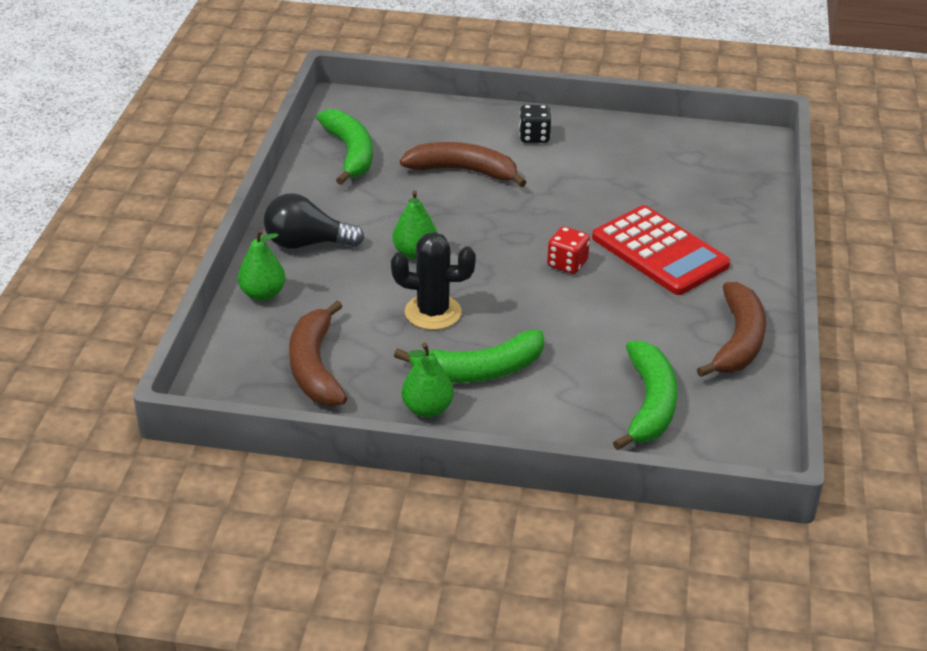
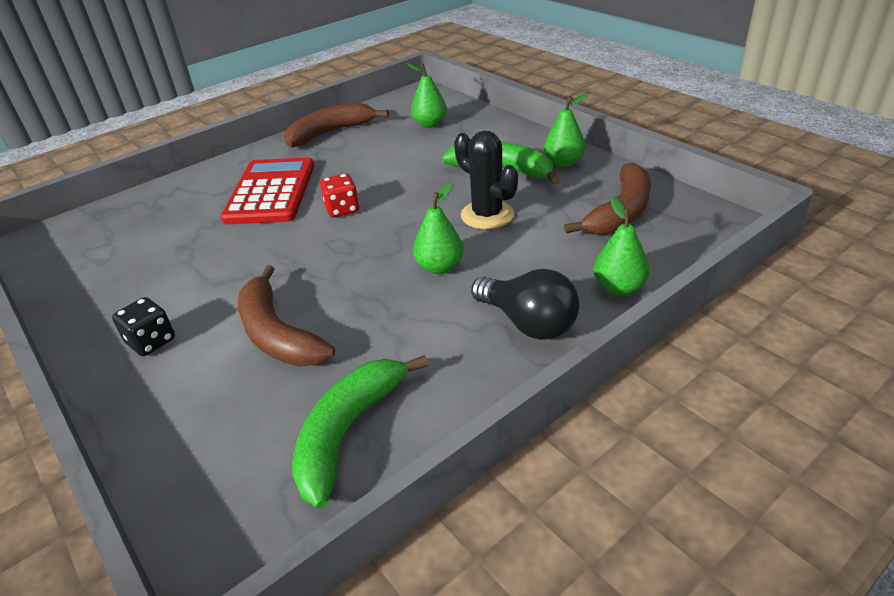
camera: 135 degrees left, 0 degrees up
(649, 404) = (430, 124): green banana -> green pear

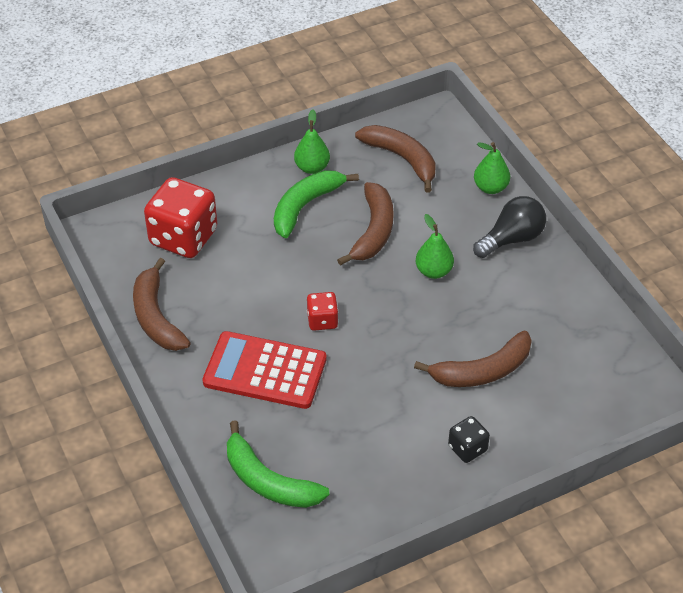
camera: 80 degrees left, 10 degrees up
(348, 431) = (584, 339): green banana -> green banana (268, 481)
(430, 124) = (183, 237): green pear -> red dice
(487, 215) = (373, 231): black cactus -> brown banana

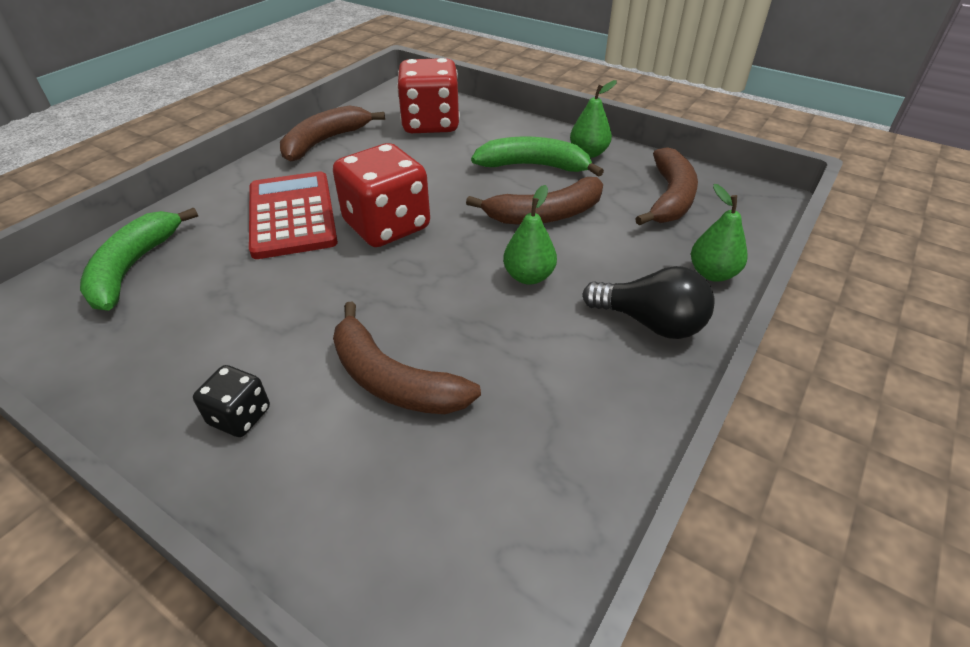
camera: 60 degrees right, 5 degrees down
(322, 320) = (387, 226): red dice -> red dice, size x2.01

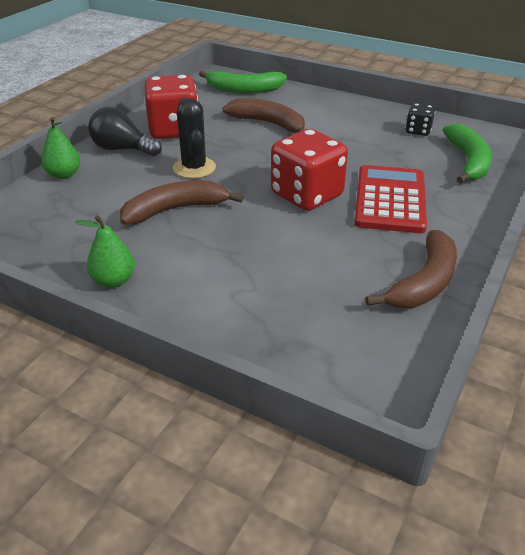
camera: 175 degrees right, 5 degrees down
(240, 416) = (336, 111): black dice -> black dice (418, 131)
(292, 215) = (390, 200): red calculator -> red calculator turned 150 degrees counterclockwise
(430, 124) = (309, 320): red dice -> red dice (174, 130)
(528, 276) = (194, 168): green pear -> black cactus
(534, 166) = (179, 260): green banana -> green banana (244, 90)
(670, 198) = (55, 230): brown banana -> none

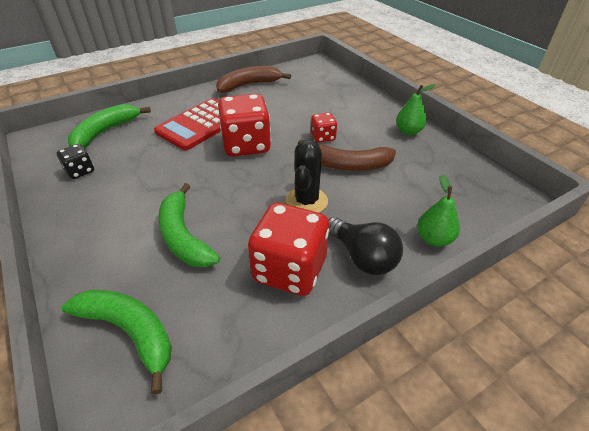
camera: 150 degrees left, 5 degrees up
(228, 233) = (323, 137): none -> red dice
(269, 124) = (183, 236): brown banana -> green banana

